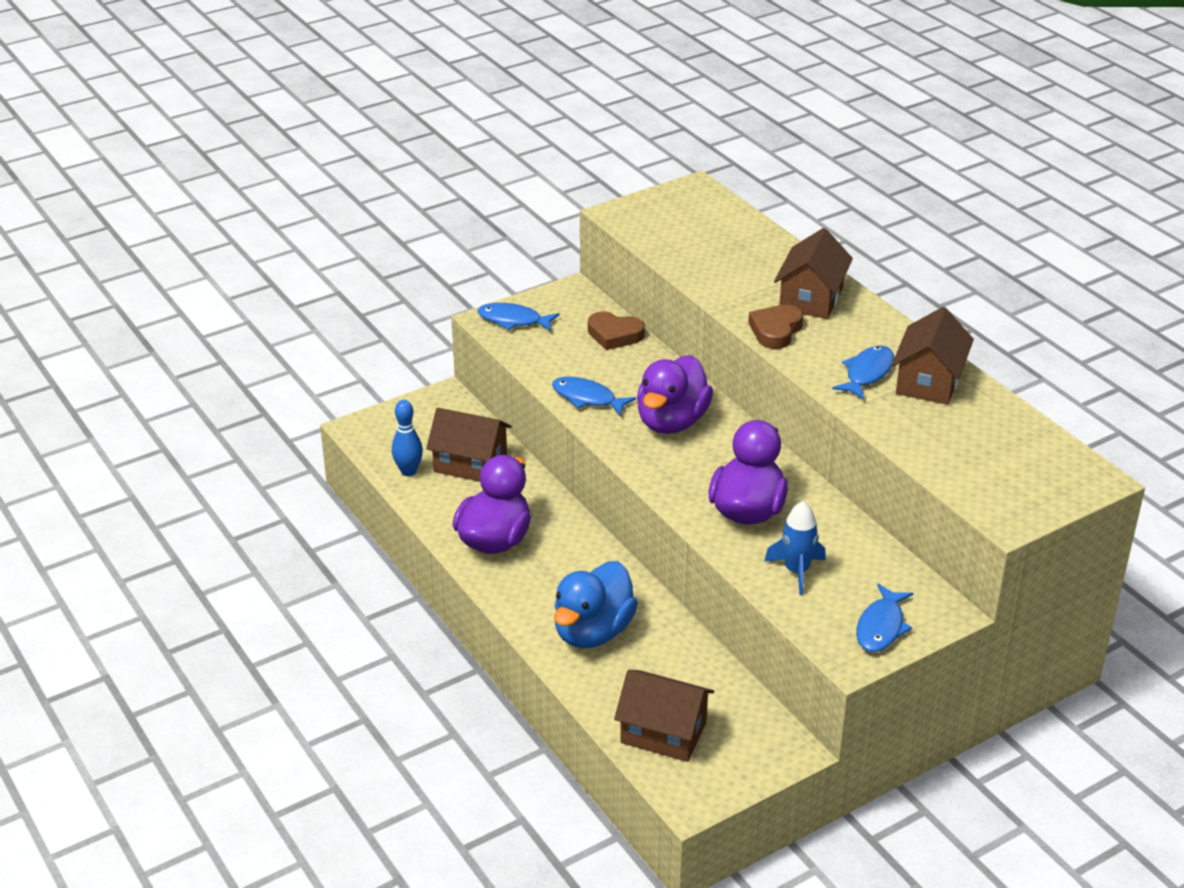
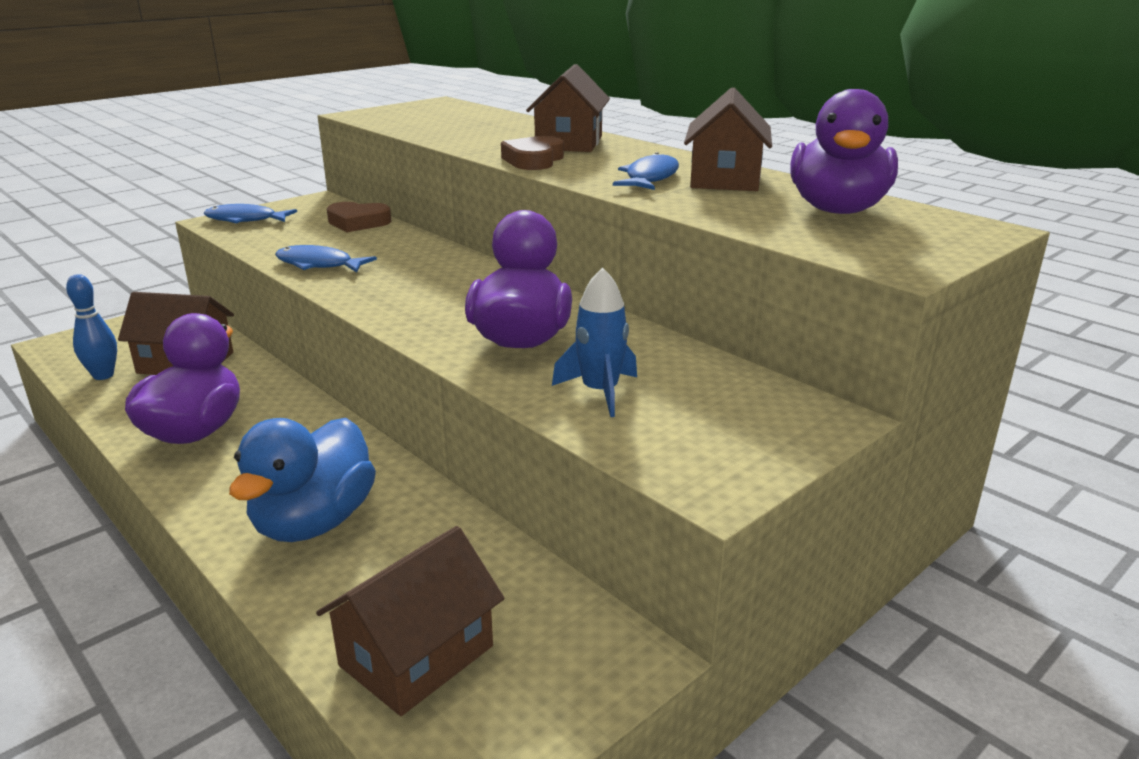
camera: 10 degrees left, 10 degrees down
(663, 732) = (416, 655): brown house -> brown house turned 60 degrees counterclockwise
(672, 422) = (420, 275): purple duck -> purple duck (837, 210)
(881, 627) = (743, 443): blue fish -> none

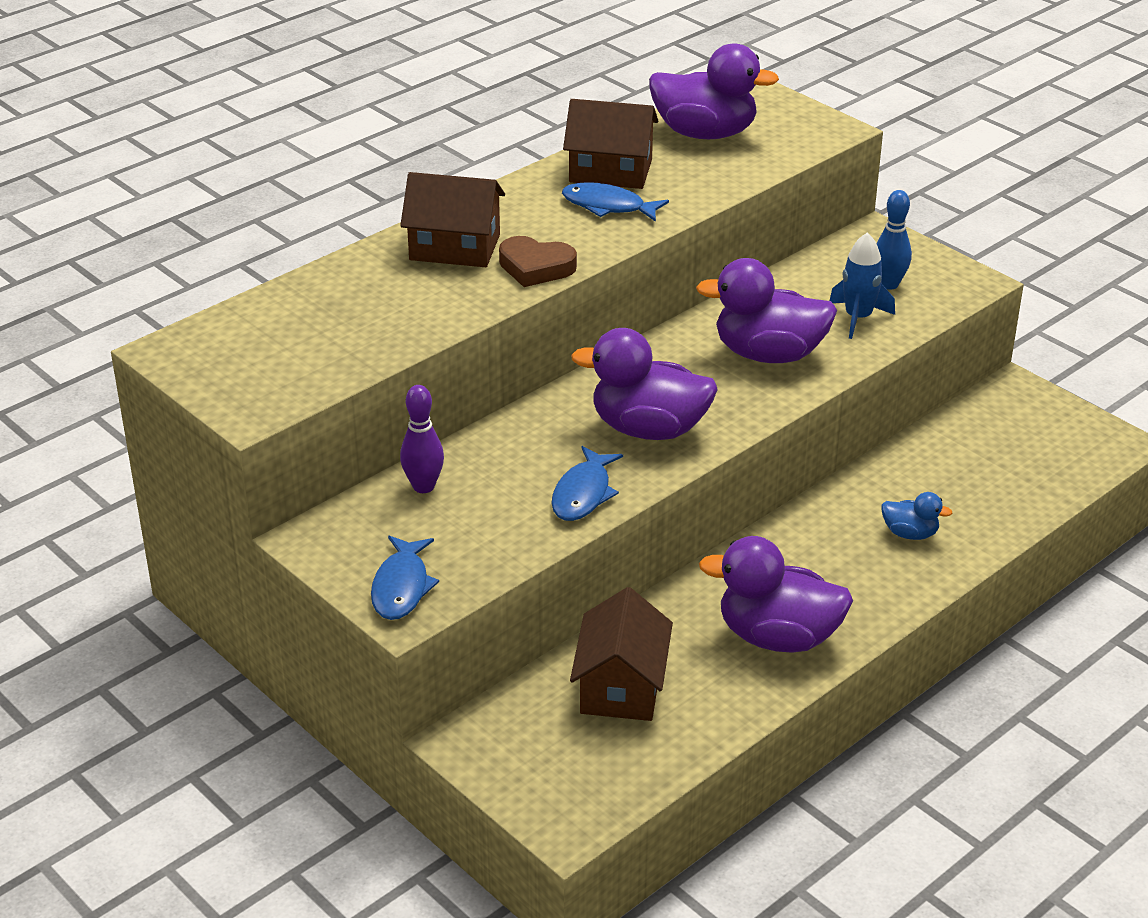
camera: 90 degrees left, 10 degrees up
(103, 375) = (658, 748): blue bowling pin -> blue bowling pin (889, 284)
(314, 522) = (910, 533): blue duck -> blue duck, size x0.49
(358, 222) = (423, 486): brown heart -> purple bowling pin
(401, 286) = (649, 429): none -> purple duck
(416, 655) = (1038, 468): brown house -> none

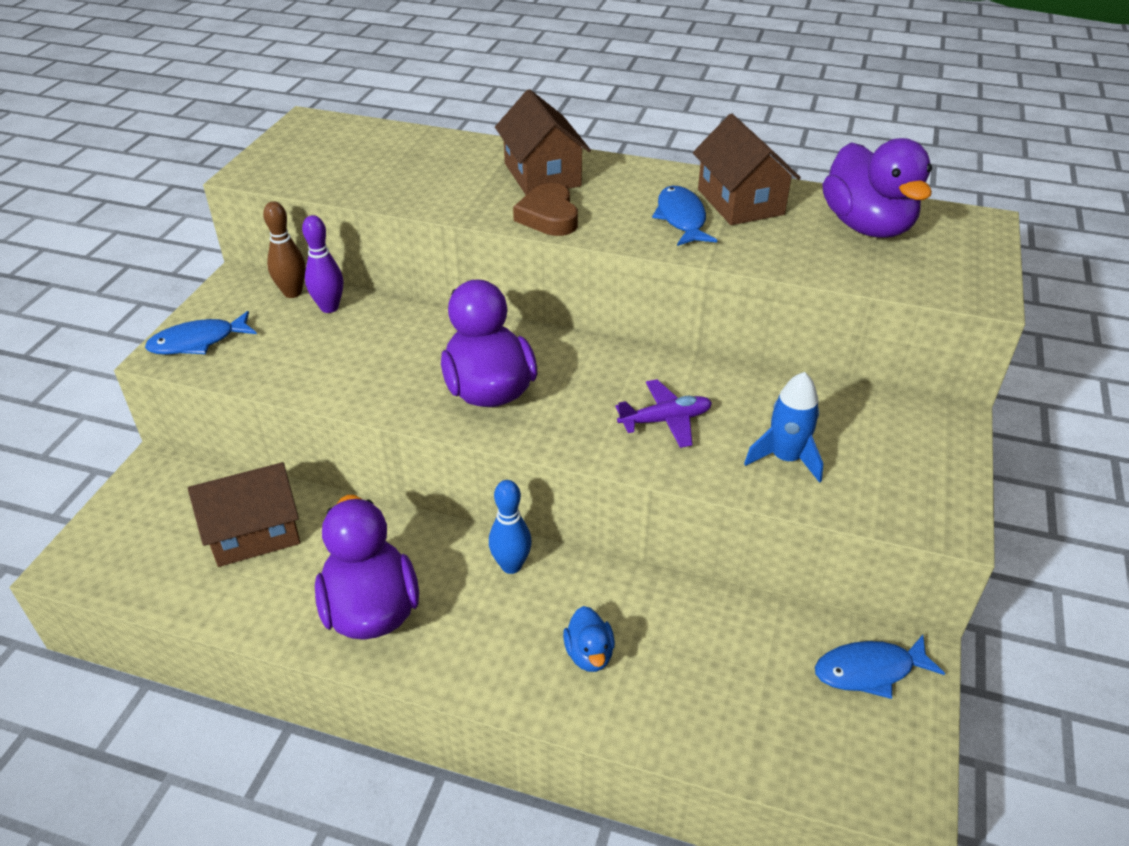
camera: 60 degrees right, 5 degrees up
(370, 504) = (292, 293): none -> brown bowling pin
(583, 494) = (370, 386): blue fish -> blue fish (869, 670)
(768, 354) = (665, 420): purple duck -> purple plane
(889, 284) = (869, 460): blue bowling pin -> blue bowling pin (511, 565)

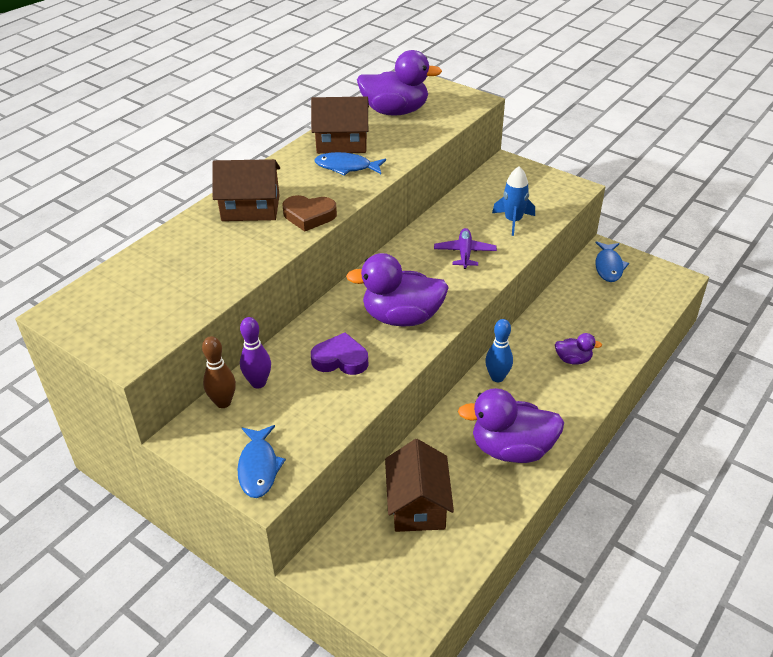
camera: 70 degrees left, 0 degrees up
(387, 357) = (340, 359): none -> purple heart
(589, 654) = (573, 359): blue duck -> purple duck

